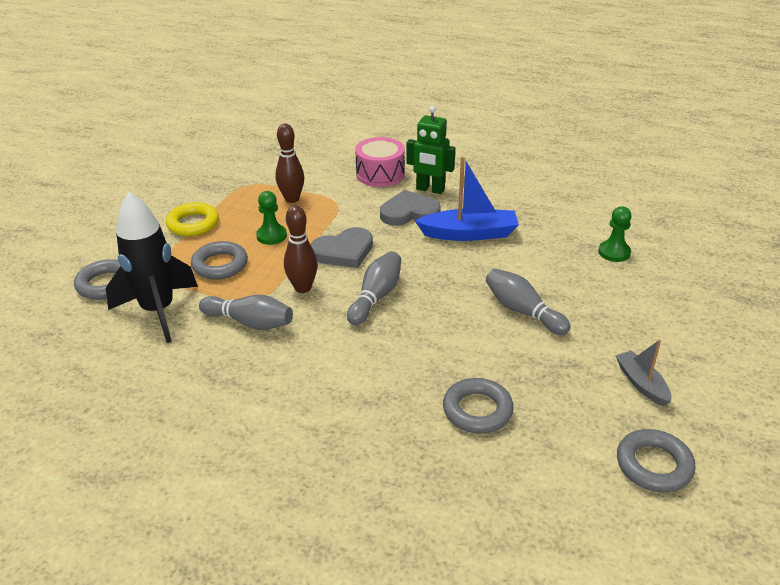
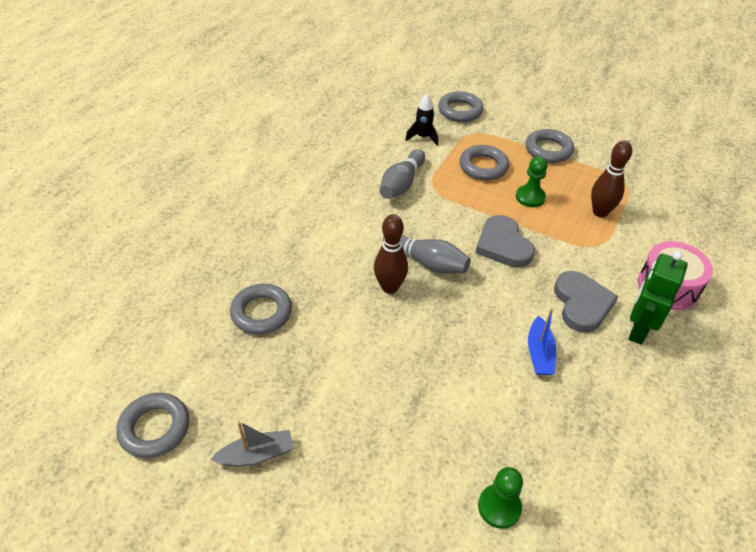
camera: 95 degrees right, 10 degrees up
(158, 311) = (423, 137): black rocket -> black rocket, size x0.47
(193, 224) = (548, 150): yellow ring -> grey ring
(303, 288) = (445, 215): brown bowling pin -> brown bowling pin (390, 287)
(469, 234) = (539, 353): blue boat -> blue boat, size x0.59
(523, 311) = (389, 375): grey bowling pin -> none

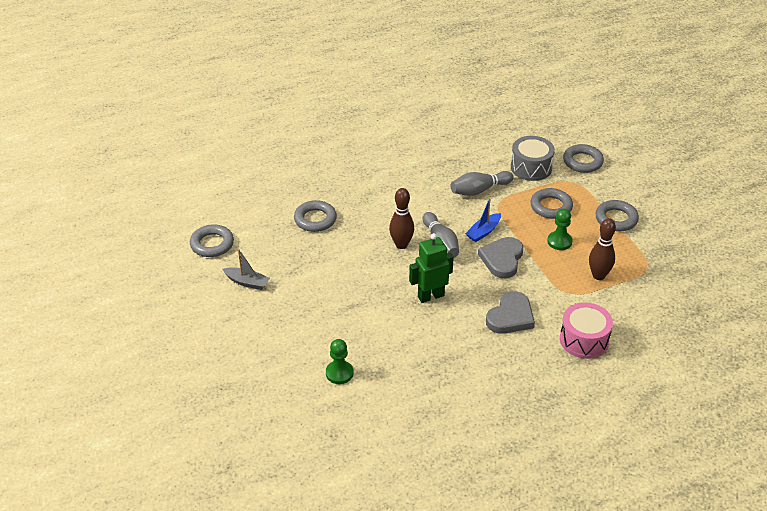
camera: 40 degrees right, 5 degrees down
(423, 137) = (531, 167): black rocket -> grey drum
(539, 353) = (449, 325): blue boat -> blue boat (483, 232)
(638, 330) = (528, 349): green robot -> green robot (430, 296)

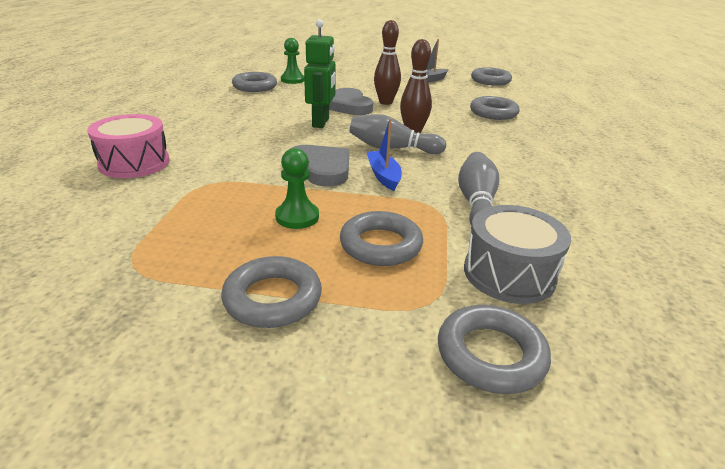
camera: 120 degrees right, 10 degrees down
(386, 386) = (255, 86): none -> grey ring
(510, 316) = (234, 143): grey heart -> grey heart (348, 106)
(598, 275) = (193, 216): brown bowling pin -> brown bowling pin (385, 102)

